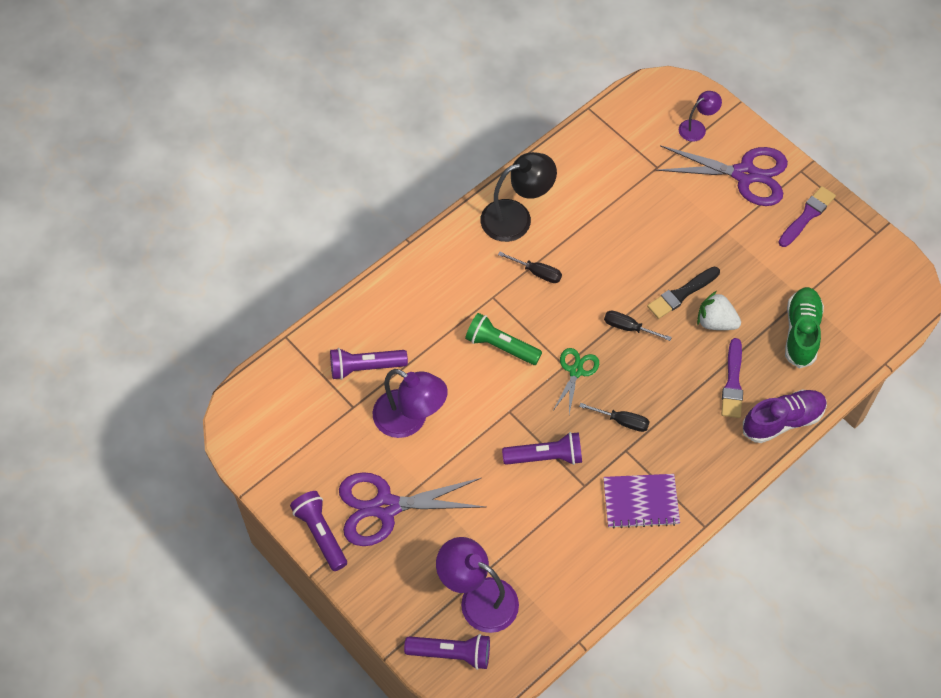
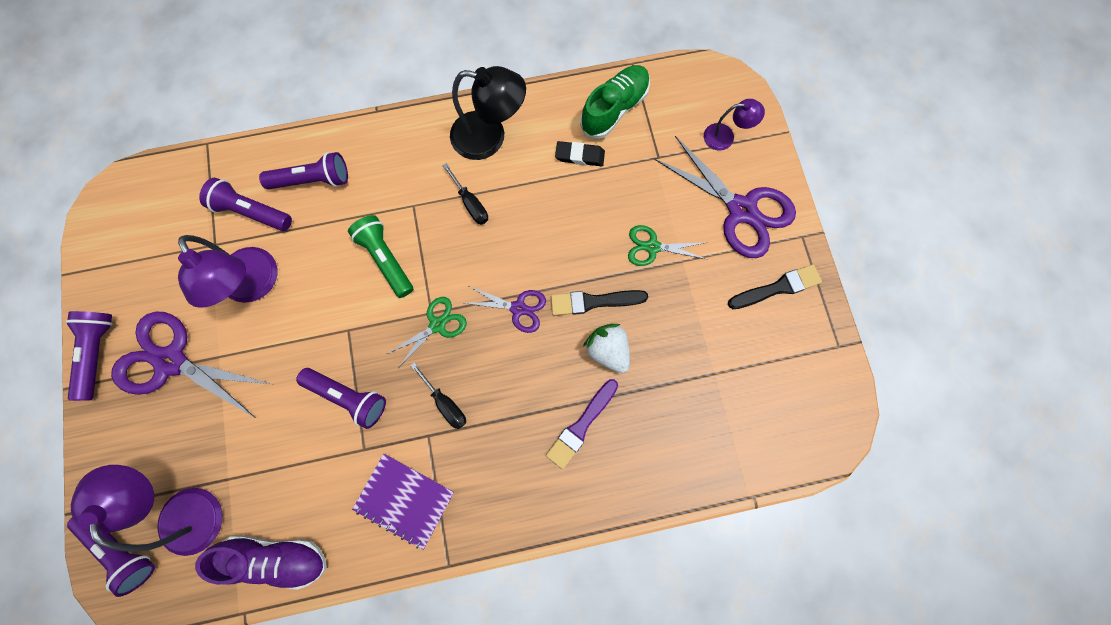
camera: 30 degrees right, 15 degrees up
(397, 319) = (312, 180): none -> purple flashlight
(596, 196) = (580, 156): none -> black eraser
(628, 328) = (518, 308): black screwdriver -> purple scissors
(697, 233) = (652, 247): none -> green scissors
(782, 421) = (604, 497): purple shoe -> purple shoe (277, 557)
(801, 332) = (687, 411): green shoe -> green shoe (614, 109)
(807, 216) = (777, 288): purple brush -> black brush

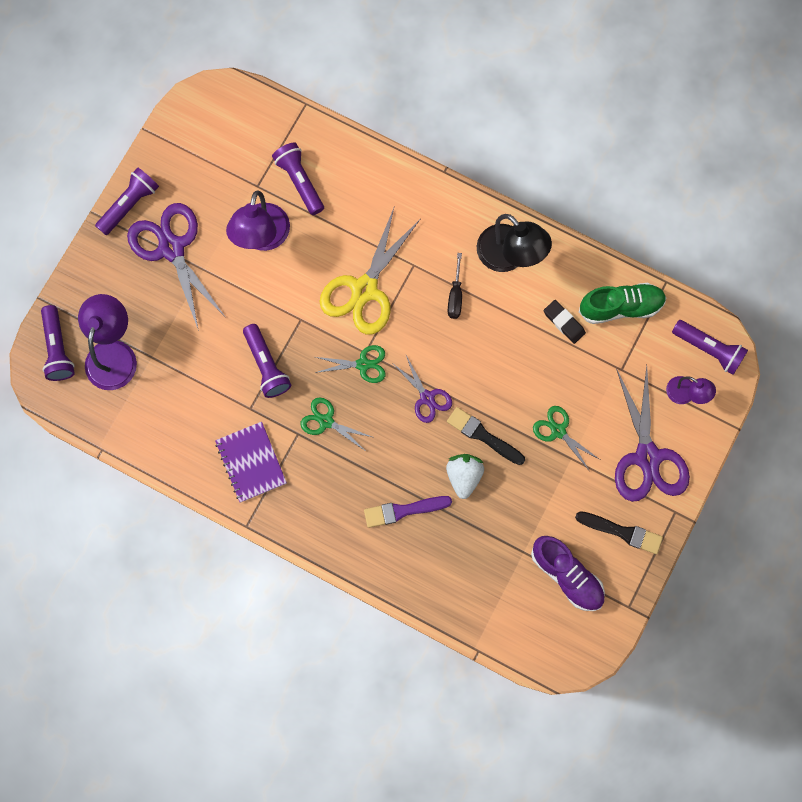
camera: 40 degrees right, 0 degrees up
(277, 557) = (146, 432): purple shoe -> purple shoe (567, 575)
(312, 180) = (358, 190): purple flashlight -> purple flashlight (708, 349)
(386, 259) = (364, 290): green flashlight -> yellow scissors
(445, 403) = (326, 421): black screwdriver -> green scissors

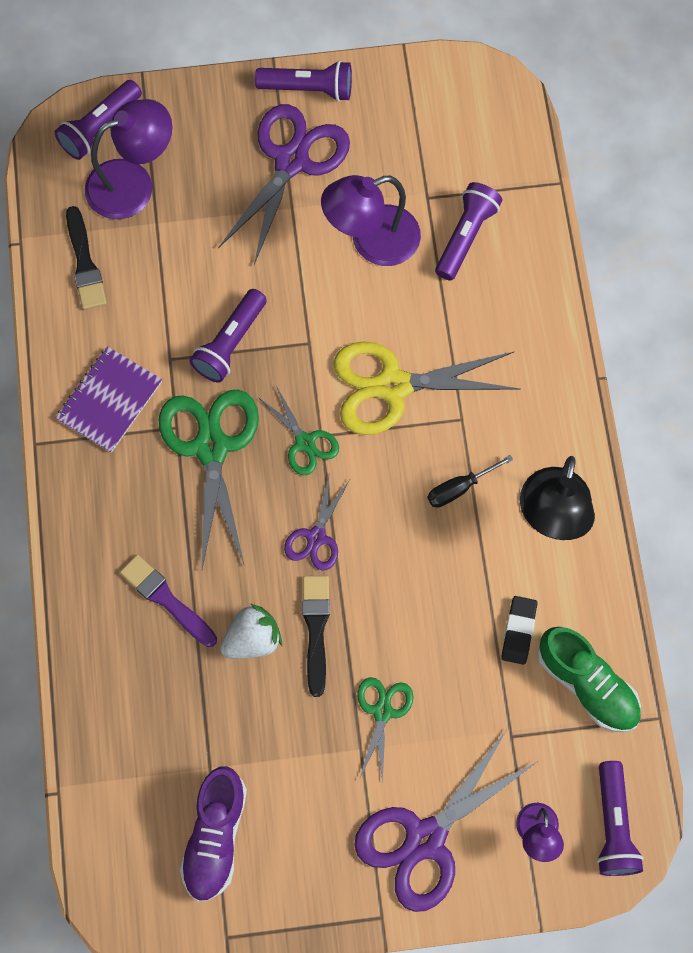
camera: 55 degrees right, 5 degrees down
(326, 421) = (211, 447): green scissors -> green scissors, size x1.88
(622, 532) = (312, 869): black brush -> black brush (85, 263)

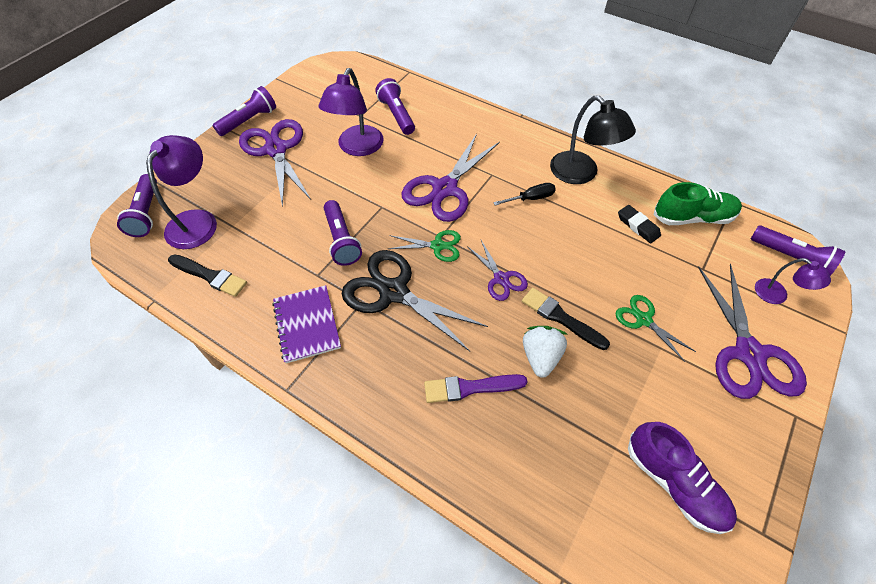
camera: 50 degrees left, 15 degrees down
(211, 447) = (393, 292): green scissors -> black scissors
(393, 386) = (445, 189): yellow scissors -> purple scissors
(460, 488) = (530, 198): black screwdriver -> black screwdriver turned 120 degrees counterclockwise

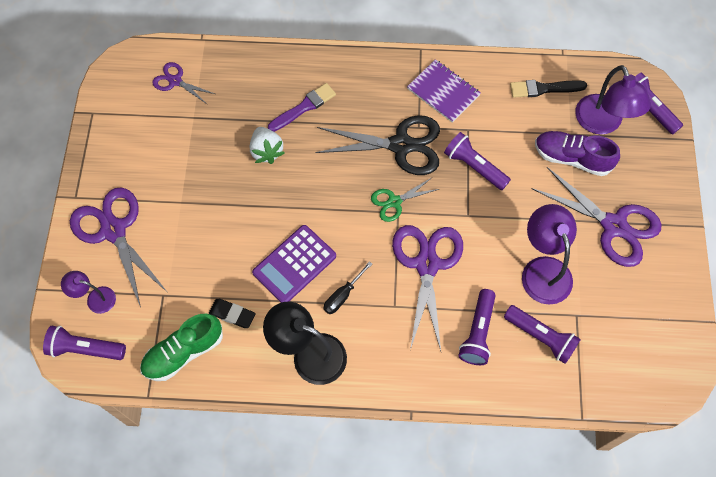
camera: 150 degrees right, 10 degrees up
(249, 120) = (675, 246): purple flashlight -> purple flashlight (477, 332)
(501, 279) = (326, 198): purple scissors -> purple scissors (175, 81)
(561, 318) = (264, 188): black brush -> none
(562, 238) = (294, 264): none -> purple calculator
(643, 320) = (201, 219): green scissors -> none
(674, 483) = (151, 115): purple shoe -> purple shoe (571, 158)

